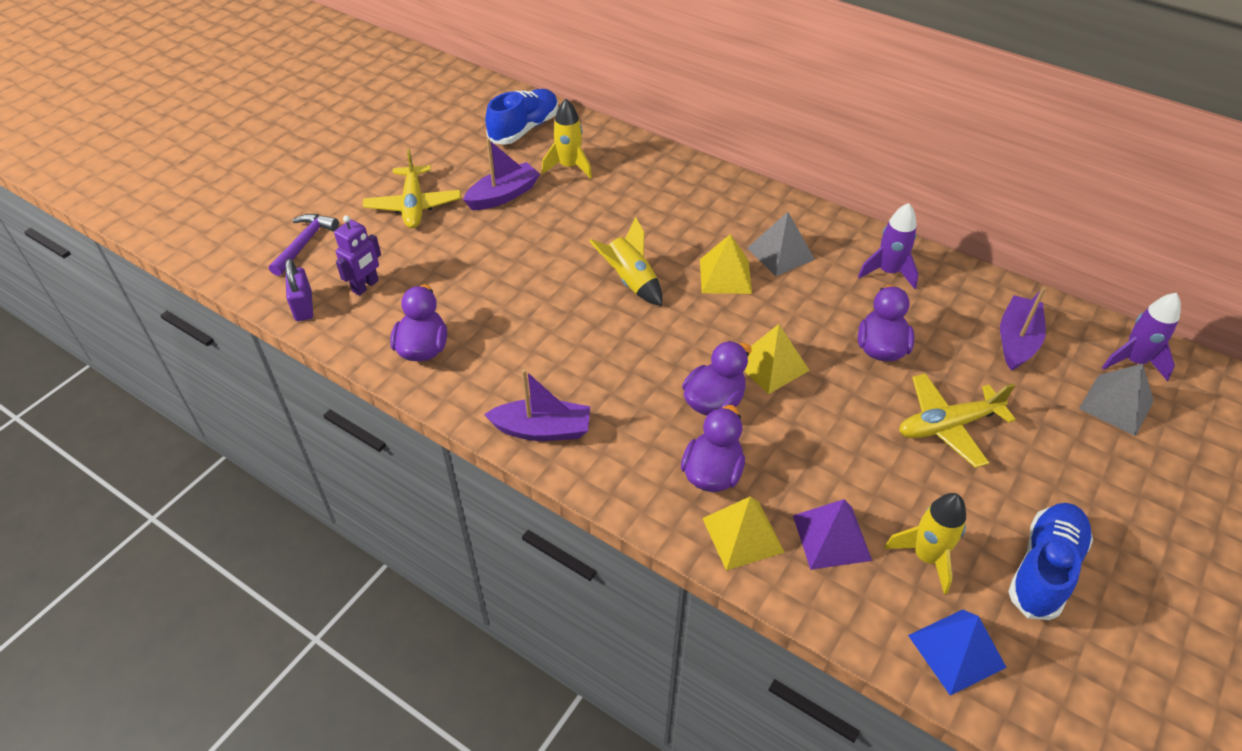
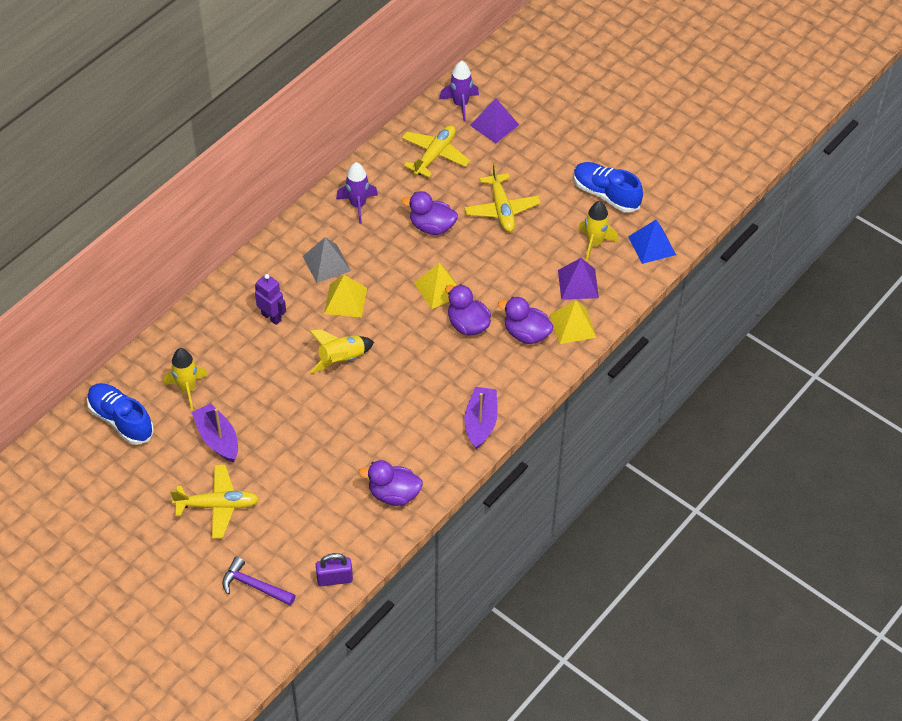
camera: 85 degrees left, 5 degrees up
(366, 286) = (317, 536): purple robot -> purple robot (271, 317)
(1016, 341) = (435, 155): purple boat -> yellow plane
(1116, 404) = (494, 125): grey pyramid -> purple pyramid

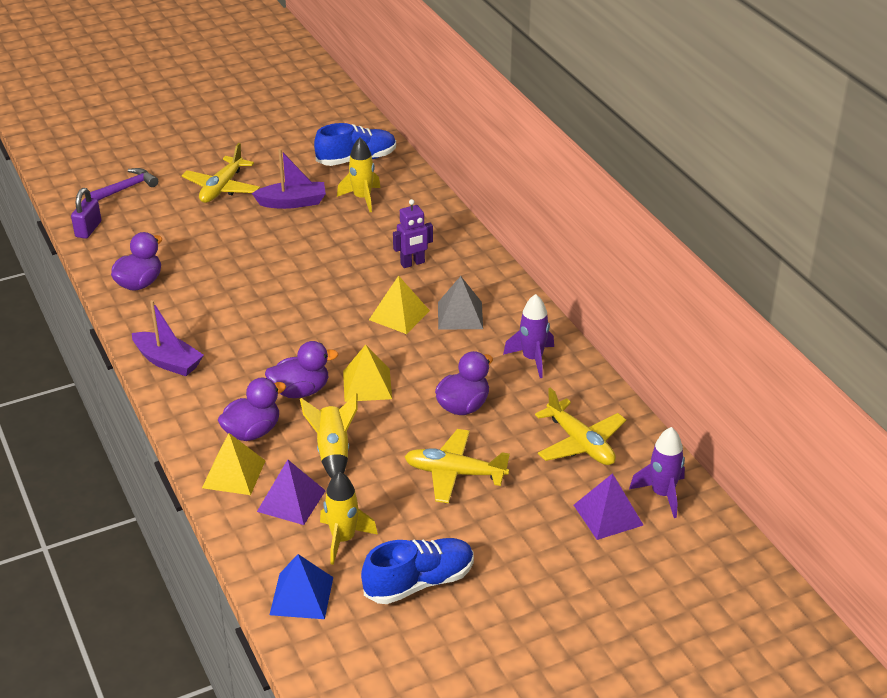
camera: 115 degrees right, 15 degrees down
(341, 359) = (324, 293): yellow rocket -> yellow rocket (333, 452)

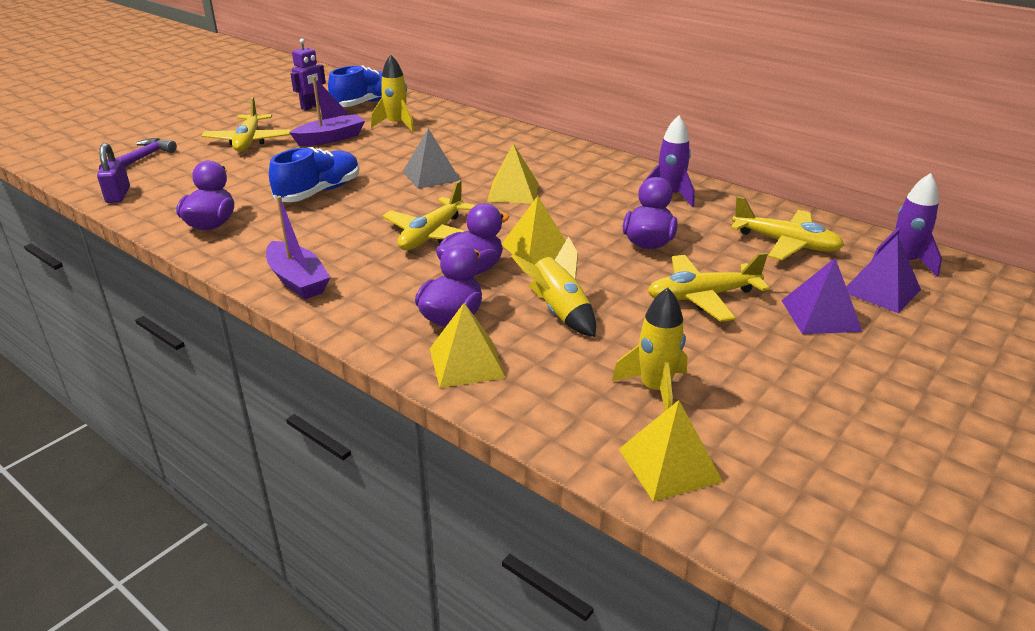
camera: 25 degrees left, 5 degrees down
(168, 361) = (297, 280): purple boat -> purple boat turned 45 degrees clockwise
(291, 500) = (558, 369): purple pyramid -> purple pyramid (820, 315)
(296, 345) = (432, 235): none -> yellow plane
(301, 596) = (669, 465): blue pyramid -> yellow pyramid
(412, 263) = (488, 156): purple robot -> purple robot (311, 107)
(419, 582) = (782, 406): blue shoe -> blue shoe (319, 192)
(460, 315) = (570, 180): grey pyramid -> grey pyramid (431, 175)

